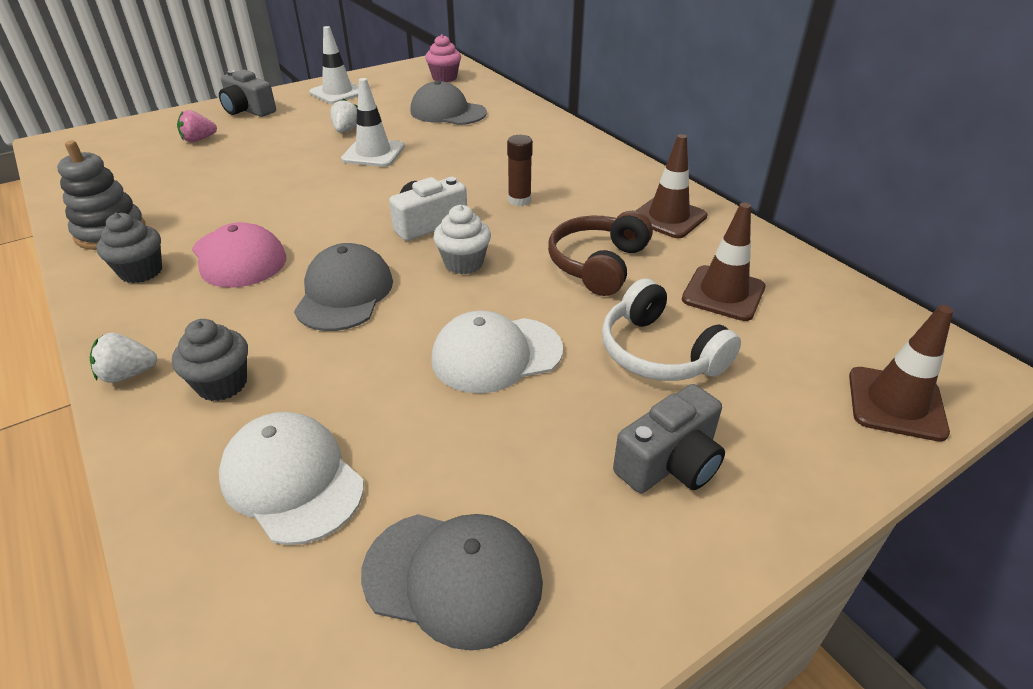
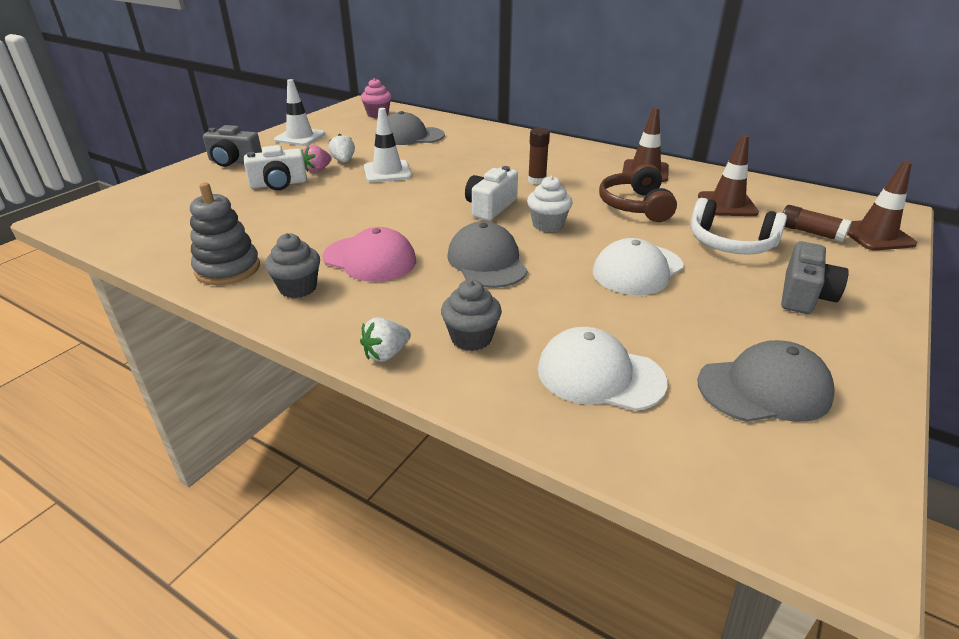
camera: 25 degrees left, 5 degrees down
(199, 140) = (217, 189): pink strawberry -> pink strawberry (317, 170)
(257, 145) = (279, 184): none -> white camera
(796, 369) = (810, 232): none -> brown glue stick

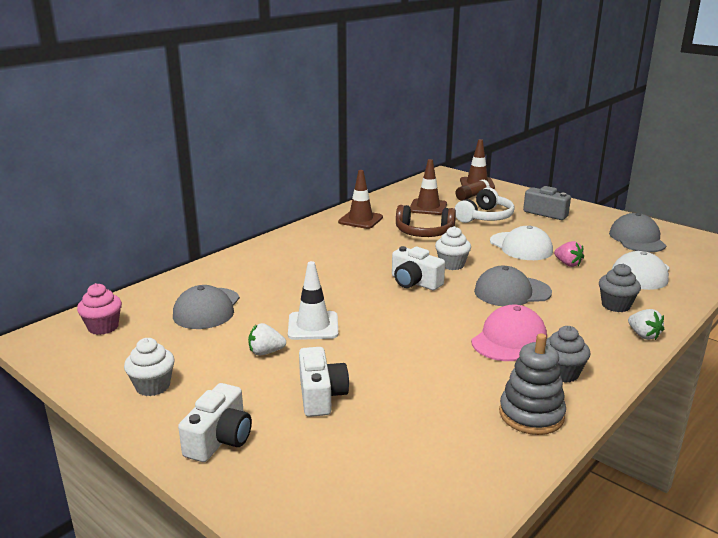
camera: 80 degrees left, 10 degrees down
(234, 161) = (220, 439): grey camera -> white camera
(300, 137) = (153, 386): white traffic cone -> white cupcake
(317, 170) = (287, 369): pink strawberry -> pink strawberry (568, 264)
(537, 180) = (364, 259): brown glue stick -> none

